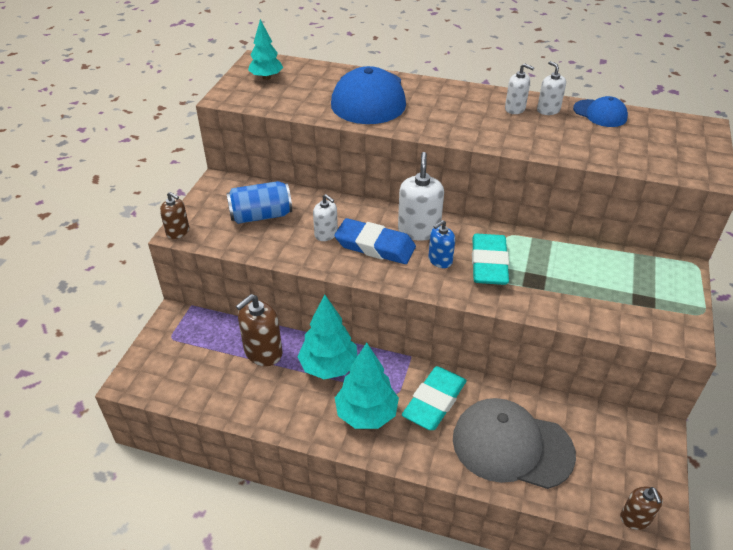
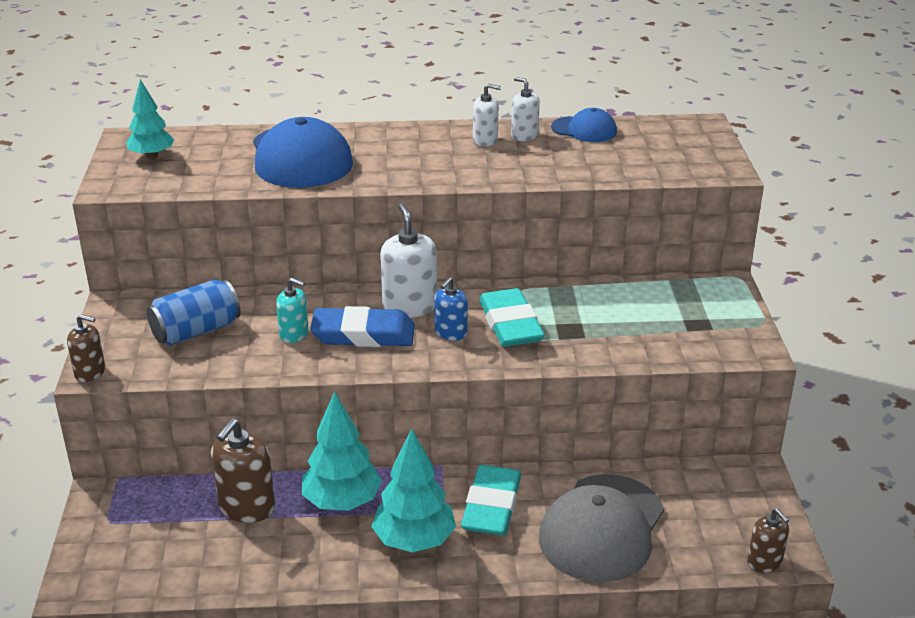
camera: 20 degrees left, 10 degrees down
(326, 234) = (294, 334): white soap dispenser -> turquoise soap dispenser
(511, 446) = (602, 528): grey cap -> grey cap turned 60 degrees counterclockwise

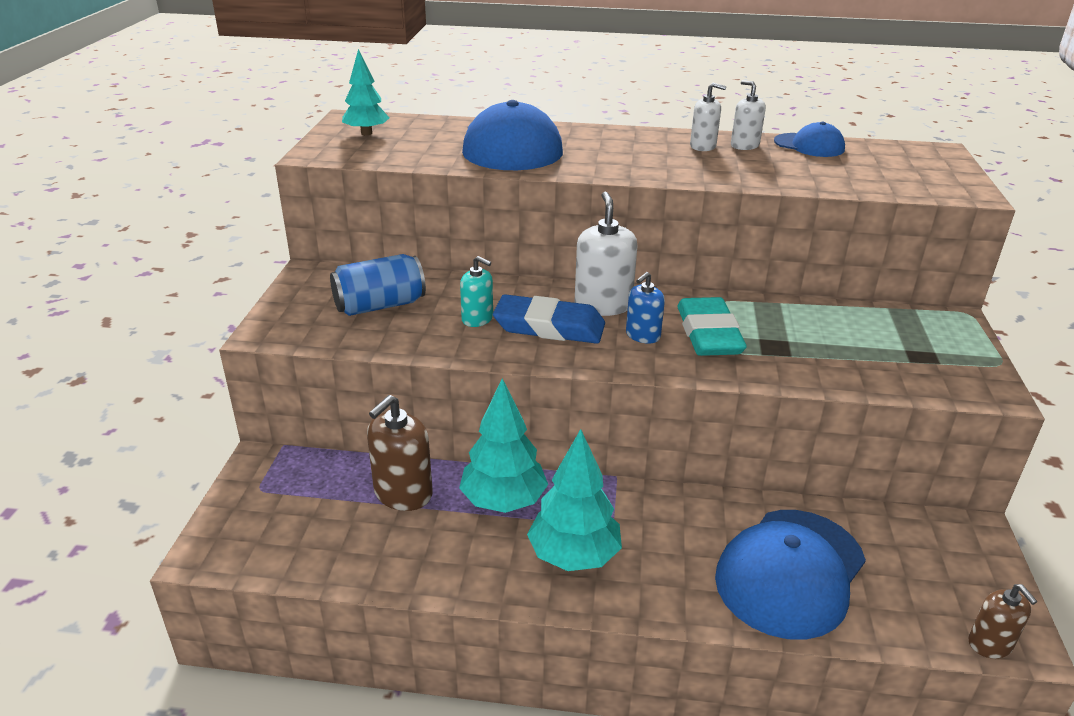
camera: 10 degrees right, 0 degrees up
(90, 372) = (262, 332): brown soap dispenser -> none
(491, 506) = (665, 529): turquoise eraser -> none
(602, 528) = (790, 572): grey cap -> blue cap

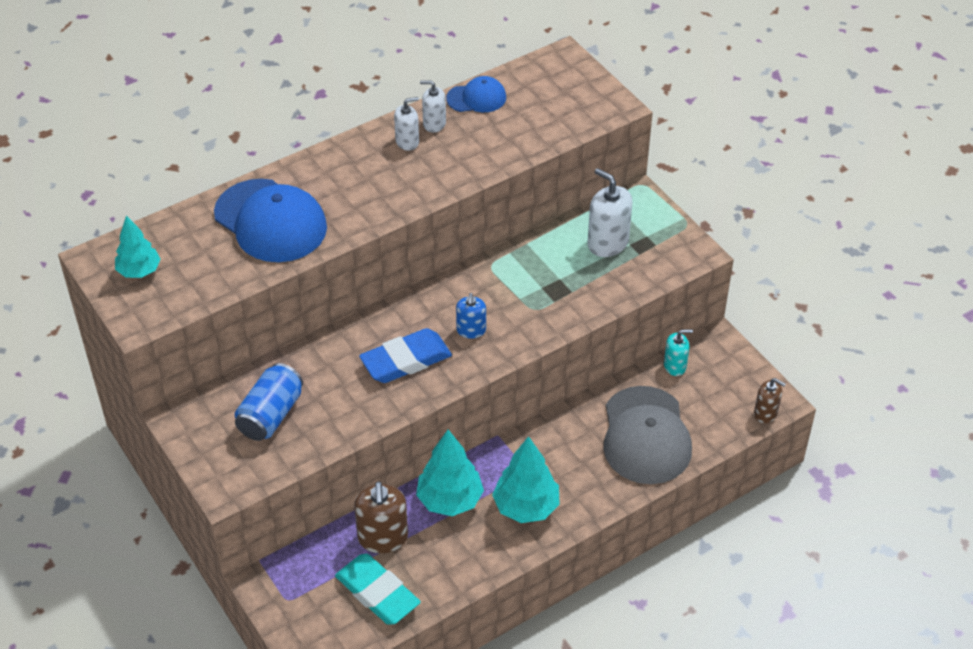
camera: 40 degrees left, 15 degrees up
(477, 319) = (352, 384): turquoise soap dispenser -> turquoise soap dispenser (675, 366)
(603, 305) = (419, 317): white soap dispenser -> white soap dispenser (607, 243)
(708, 334) = (508, 303): turquoise eraser -> turquoise eraser (377, 593)
(790, 572) = (645, 436): blue cap -> grey cap

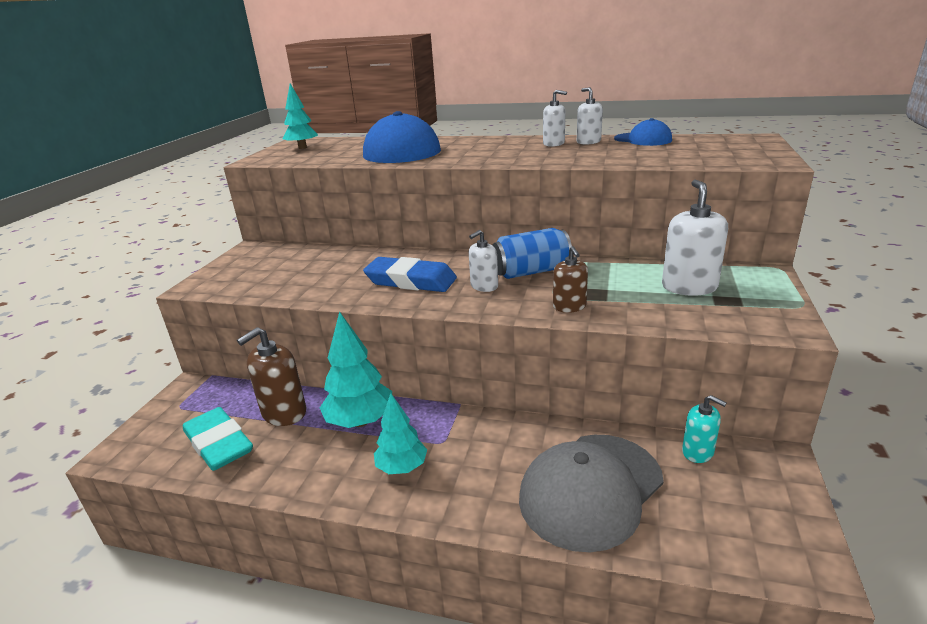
camera: 50 degrees right, 20 degrees down
(271, 415) = (288, 268): blue can -> blue can (531, 272)
(377, 593) = (218, 444): turquoise eraser -> turquoise eraser turned 45 degrees counterclockwise
(471, 330) = (484, 286): blue soap dispenser -> white soap dispenser
(526, 507) = (402, 467): turquoise tree -> turquoise tree, size x0.66
(765, 413) = (777, 568): brown soap dispenser -> brown soap dispenser (569, 306)

